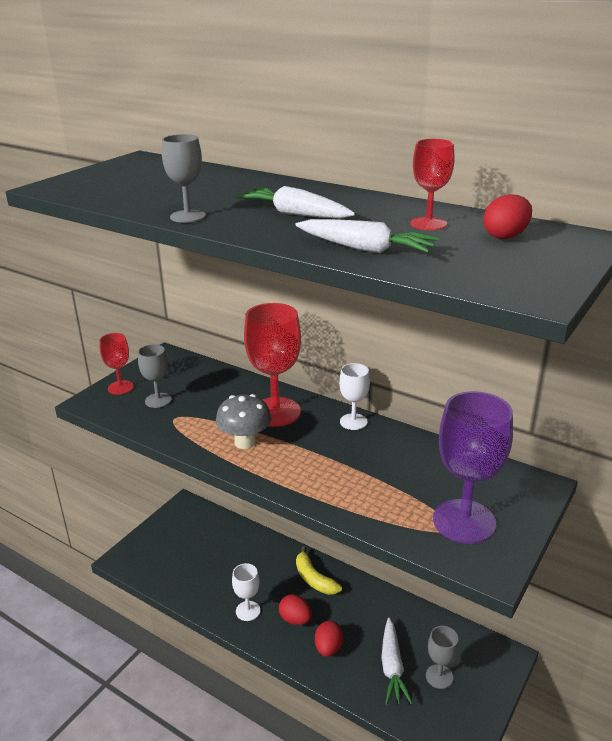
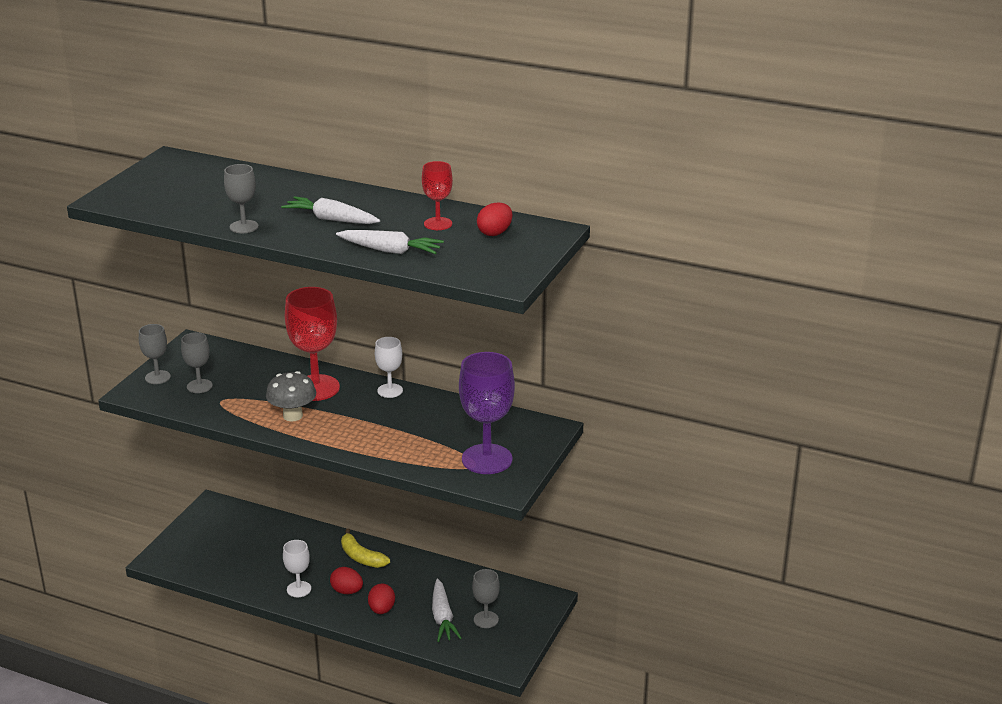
camera: 10 degrees left, 0 degrees up
(120, 387) = (157, 377): red goblet -> grey goblet

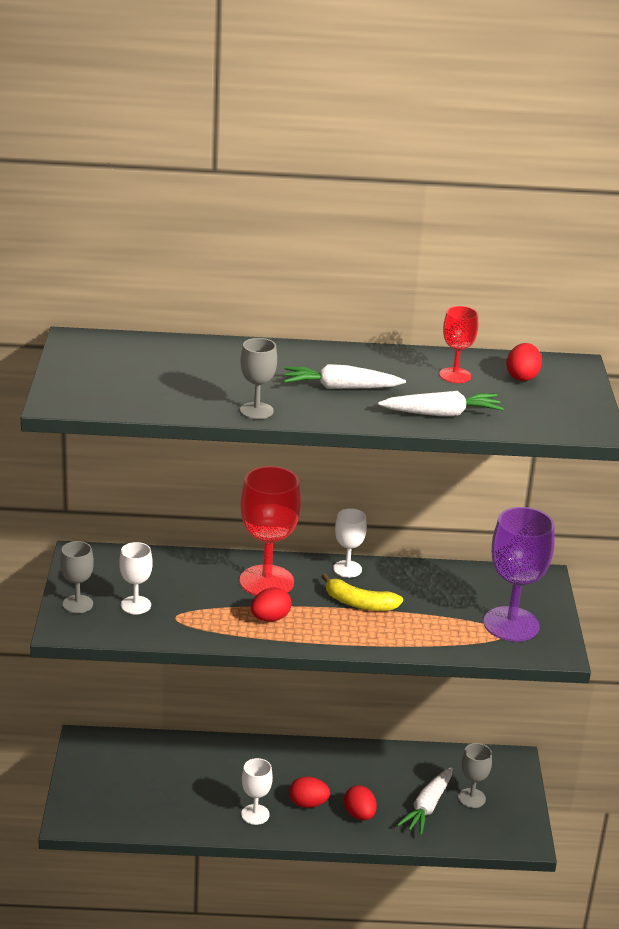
camera: 25 degrees left, 0 degrees up
(199, 386) = (136, 605): grey goblet -> white goblet
(292, 416) = (270, 618): grey mushroom -> red egg
(361, 557) = (294, 762): yellow banana -> yellow banana (359, 603)
(443, 617) = (427, 807): white carrot -> white carrot turned 60 degrees clockwise

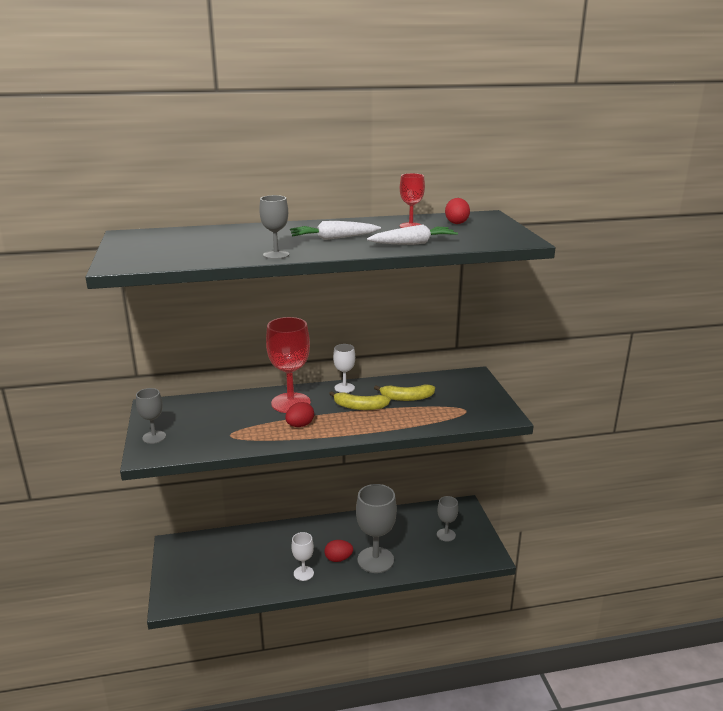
camera: 10 degrees left, 5 degrees down
(136, 605) = (198, 431): white goblet -> none
(359, 815) = (375, 560): red egg -> grey goblet
(427, 807) = (419, 546): white carrot -> none
(429, 600) = (406, 398): none -> yellow banana
(511, 624) = (467, 404): purple goblet -> none

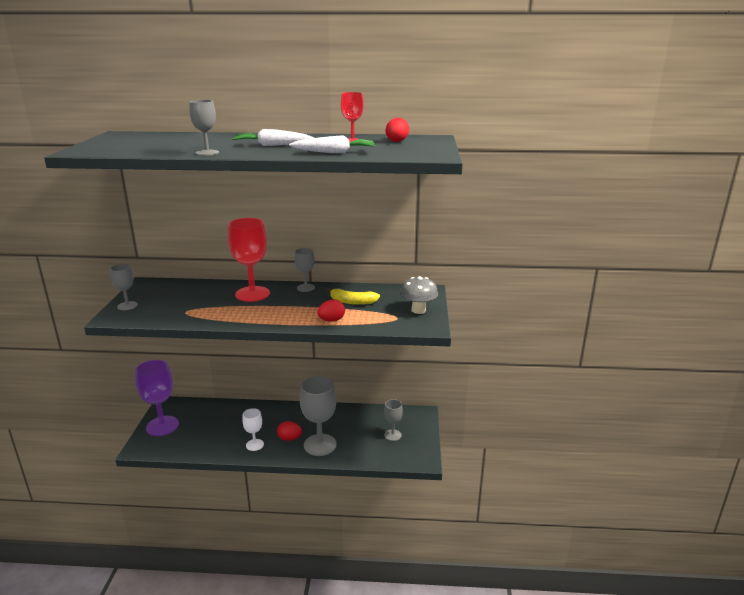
camera: 15 degrees right, 0 degrees up
(183, 571) = (162, 426): none -> purple goblet
(300, 425) = (246, 311): red egg -> red egg (331, 320)
(344, 388) = (306, 288): white goblet -> grey goblet
(359, 407) = (306, 304): yellow banana -> none
(481, 398) = (418, 310): none -> grey mushroom

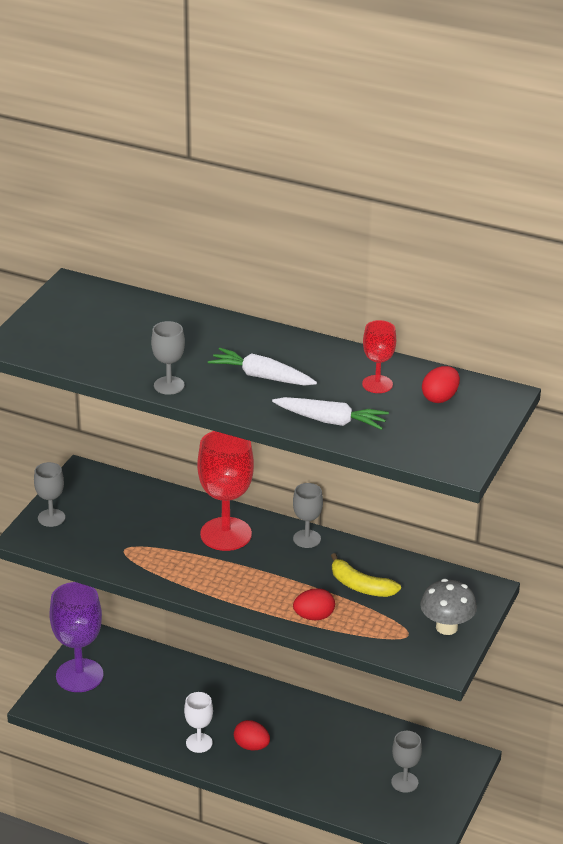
camera: 20 degrees right, 10 degrees up
(320, 445) = (291, 769): grey goblet -> none

